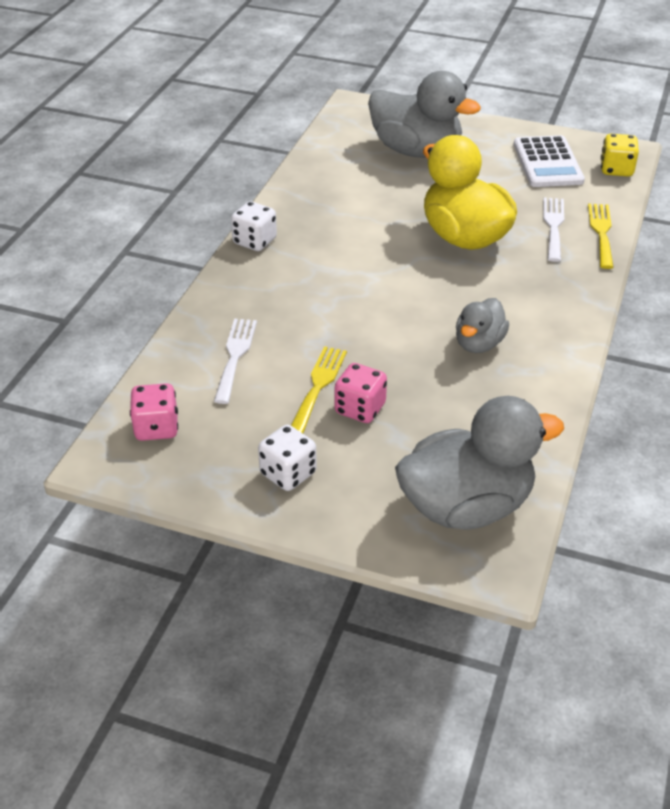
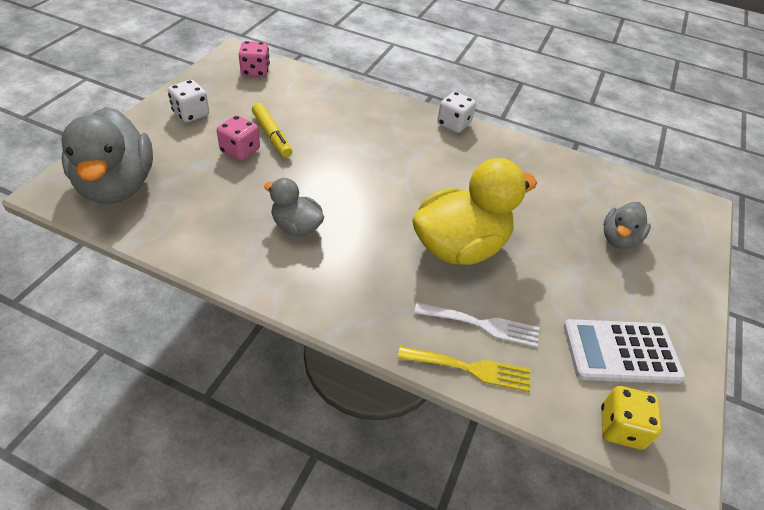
camera: 90 degrees right, 5 degrees up
(235, 356) = (315, 104): white fork -> none
(318, 386) = (272, 135): yellow fork -> yellow marker
(416, 151) = (619, 239): grey duck -> grey duck, size x0.54

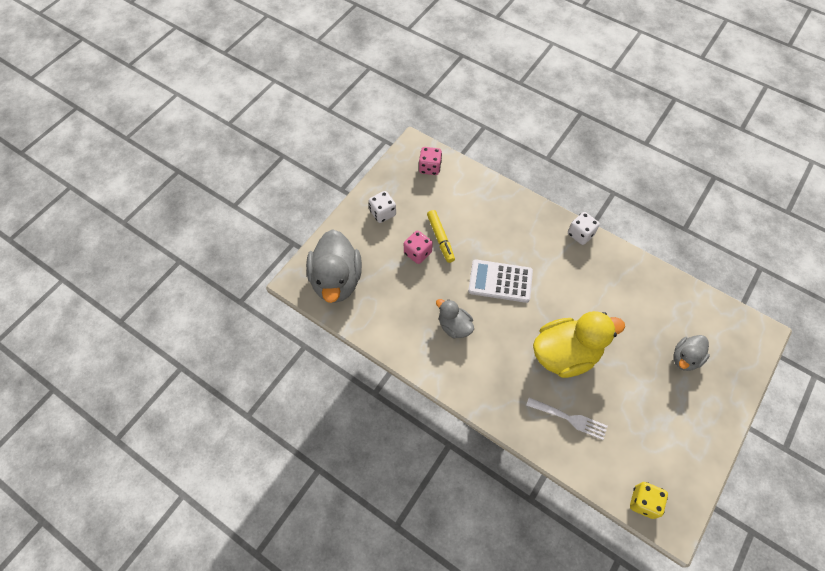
camera: 15 degrees right, 15 degrees up
(471, 369) = (556, 449): yellow fork -> none
(621, 352) = (659, 450): white calculator -> white calculator (500, 281)

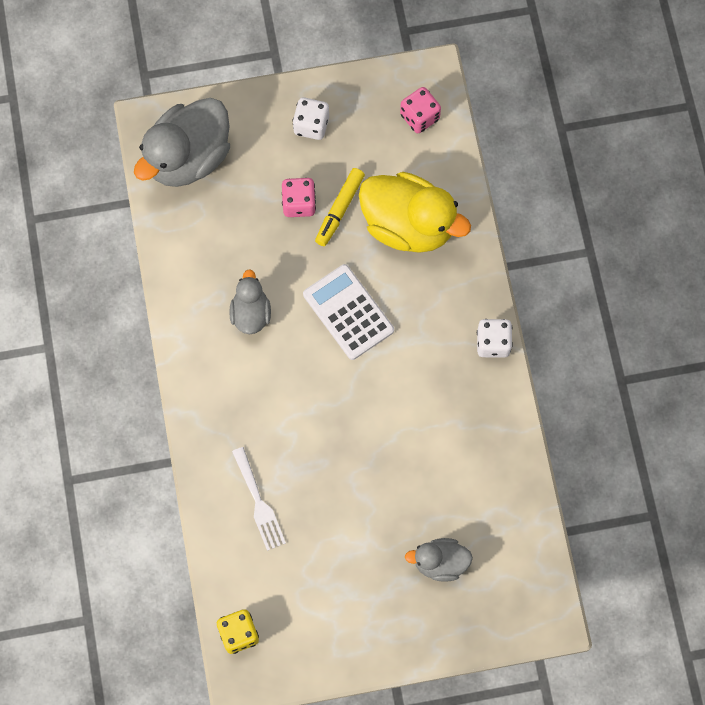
camera: 45 degrees right, 10 degrees up
(565, 354) = (326, 444): yellow duck -> yellow duck (408, 225)

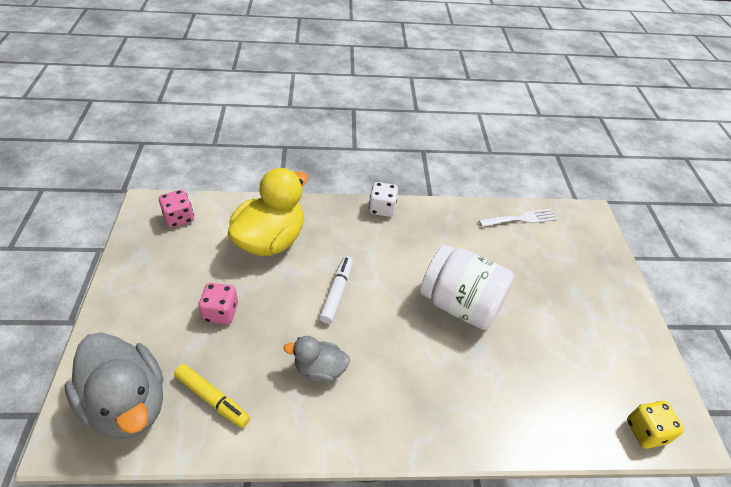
camera: 85 degrees left, 25 degrees down
(259, 503) = (513, 392): white fork -> white fork (521, 219)
(311, 125) = (148, 291): white dice -> none
(339, 209) = (239, 283): yellow marker -> yellow marker (212, 399)
(348, 312) = (337, 292): white calculator -> white marker
(359, 447) = (460, 304): none -> white jar
(440, 563) = (557, 268): grey duck -> none

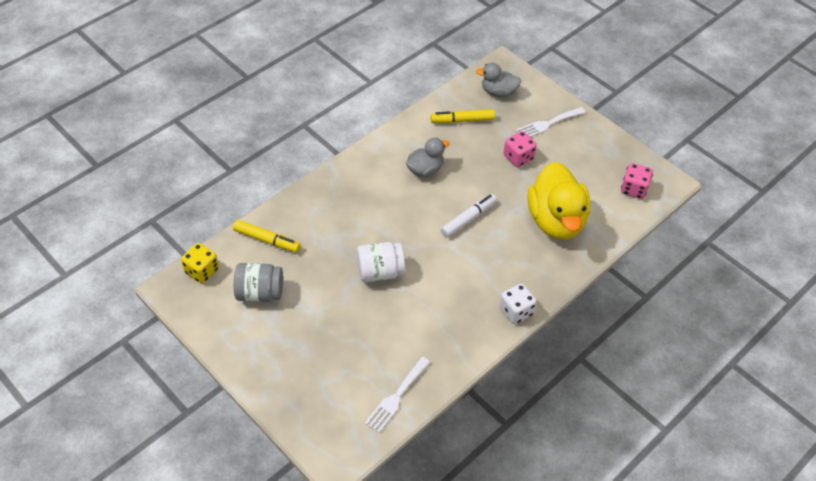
camera: 140 degrees right, 5 degrees up
(128, 404) = (498, 92): grey duck -> grey duck, size x0.54
(145, 323) = (547, 124): none -> white fork
(337, 292) = (468, 219): white marker -> white marker turned 105 degrees counterclockwise
(460, 304) = (380, 272): white jar -> white jar, size x0.64
(553, 416) = (267, 240): none -> yellow marker
(590, 364) = (260, 293): none -> grey jar

